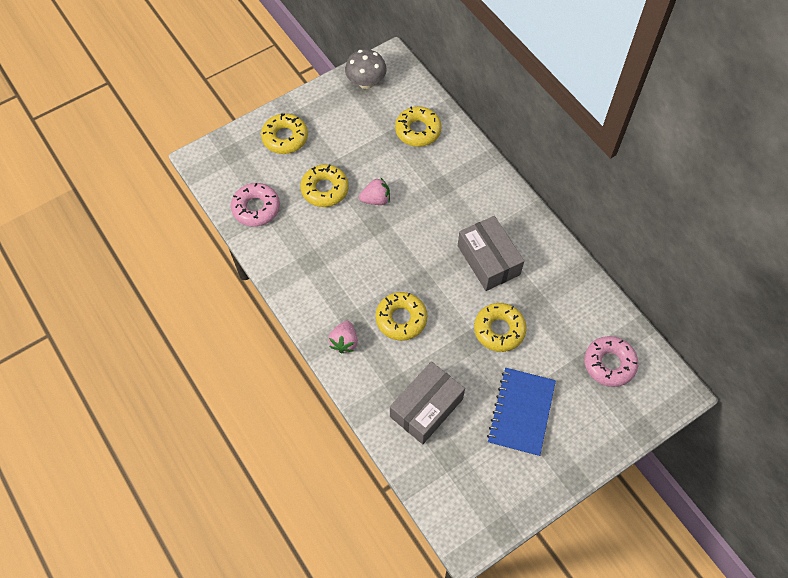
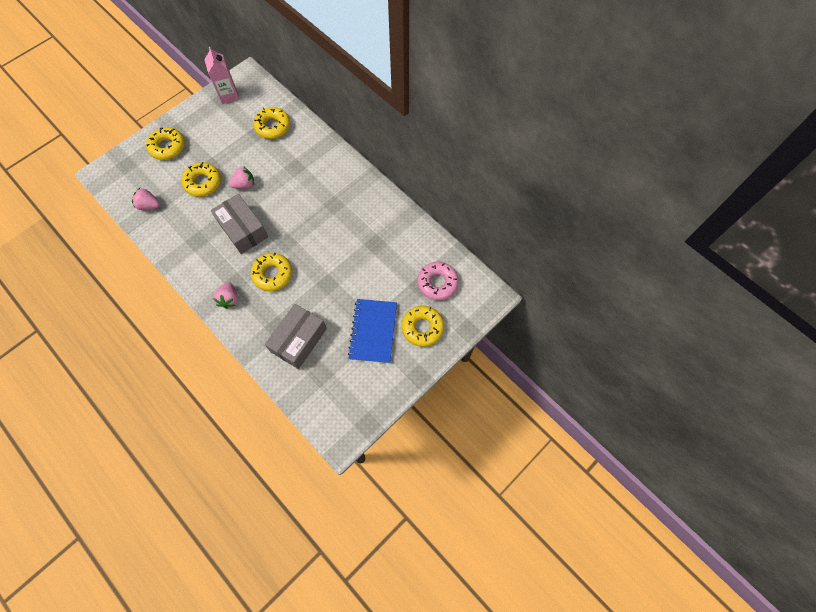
camera: 10 degrees left, 5 degrees up
(256, 208) = (149, 205): pink donut -> pink strawberry
(366, 83) = (228, 95): grey mushroom -> pink carton
(488, 260) = (337, 218): grey box -> grey box (243, 229)
(499, 330) = (350, 270): yellow donut -> yellow donut (422, 328)

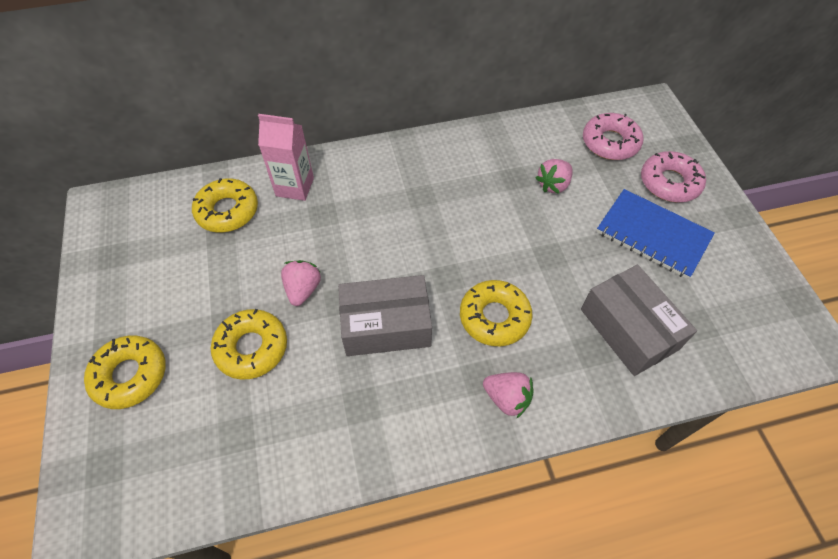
camera: 60 degrees left, 10 degrees down
(149, 205) = (229, 458): pink strawberry -> pink strawberry (553, 185)
(228, 95) = (113, 243): pink carton -> pink carton (295, 187)
(422, 328) = (669, 183): yellow donut -> pink donut

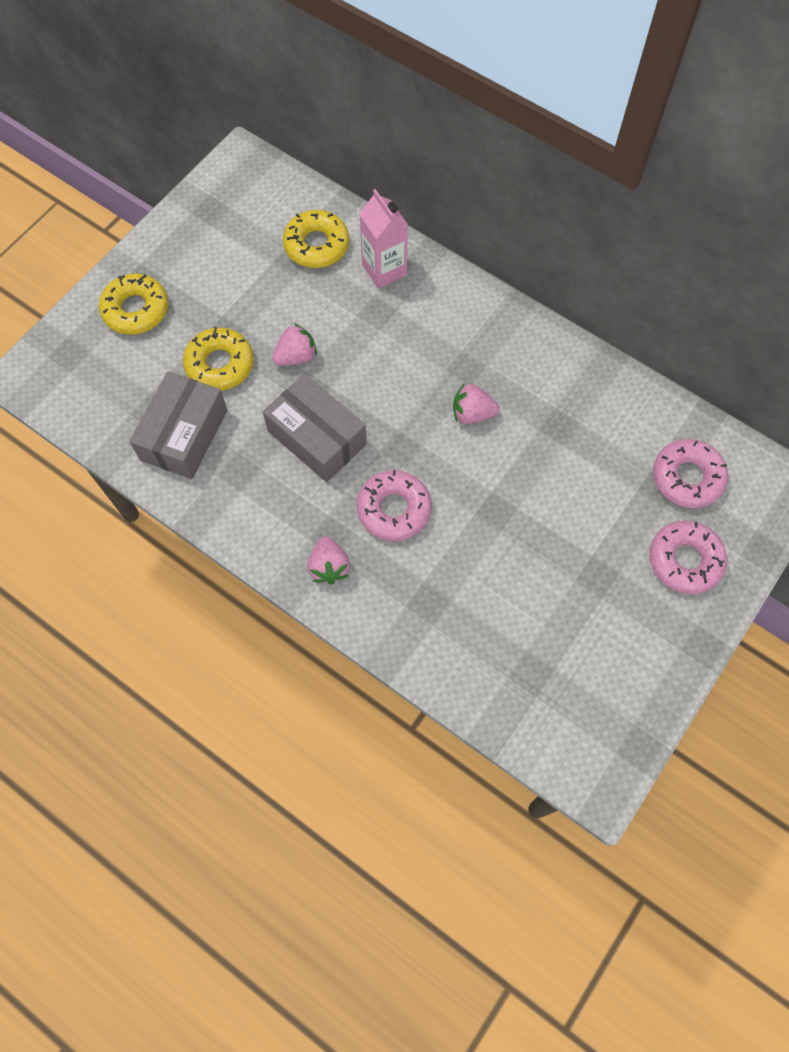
camera: 50 degrees right, 10 degrees up
(494, 317) = (394, 509): yellow donut -> pink donut
(553, 185) = (581, 462): pink strawberry -> pink strawberry (472, 413)
(628, 329) = (475, 619): grey box -> grey box (184, 435)
(653, 235) = (601, 581): blue notebook -> none

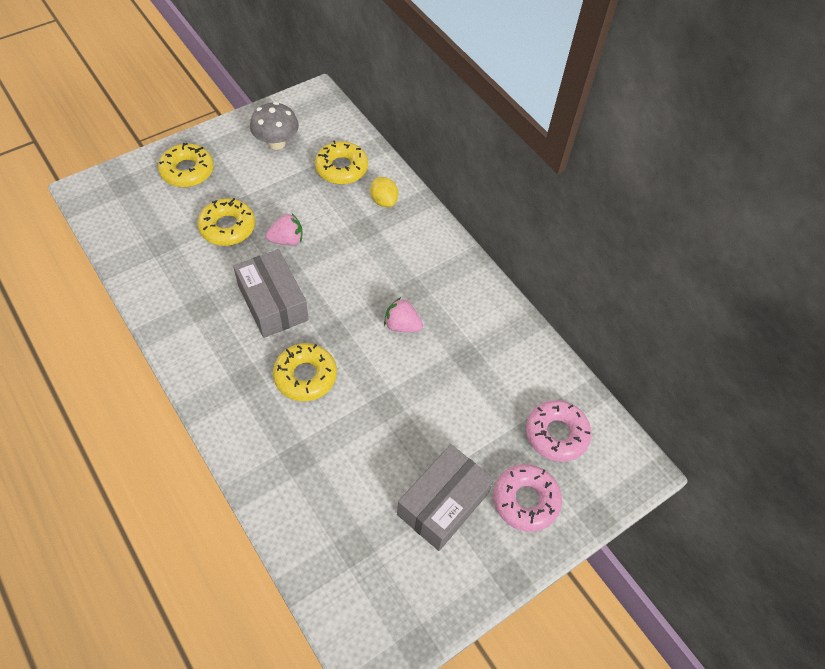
camera: 15 degrees right, 10 degrees down
(184, 435) = (175, 267): grey box -> grey box (443, 503)
(224, 238) = (276, 143): none -> grey mushroom
(329, 567) = (233, 402): pink strawberry -> none
(384, 270) = (384, 201): pink carton -> yellow lemon
(394, 509) = (305, 376): pink donut -> yellow donut

